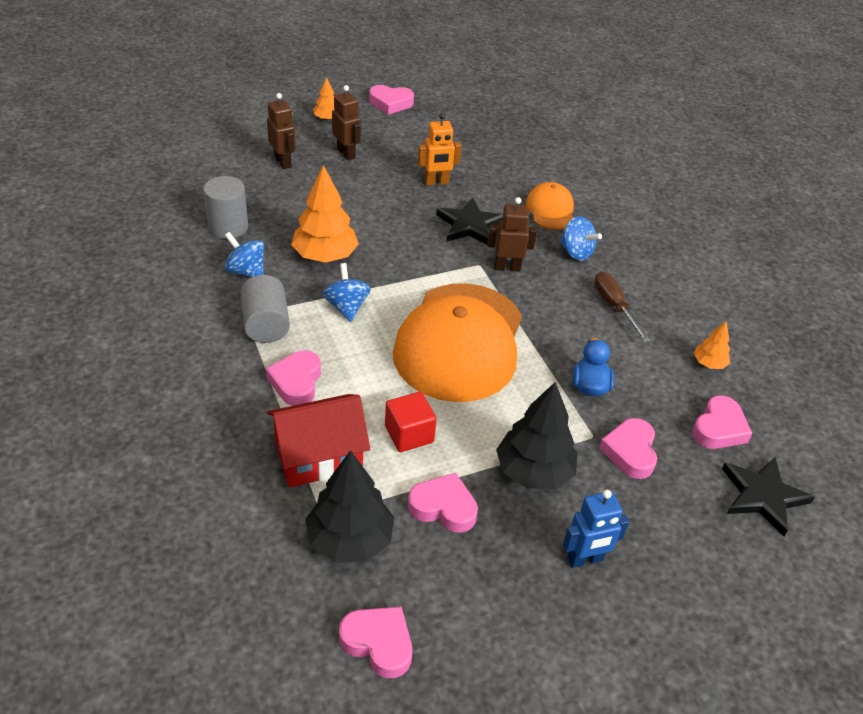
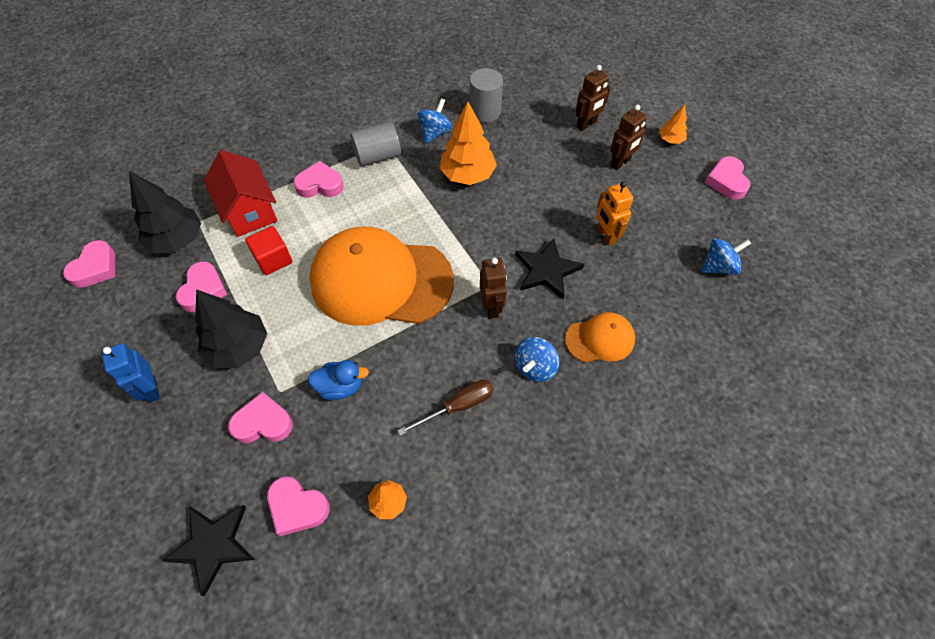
camera: 85 degrees right, 15 degrees up
(346, 307) = (408, 199): blue spinning top -> blue spinning top (718, 266)

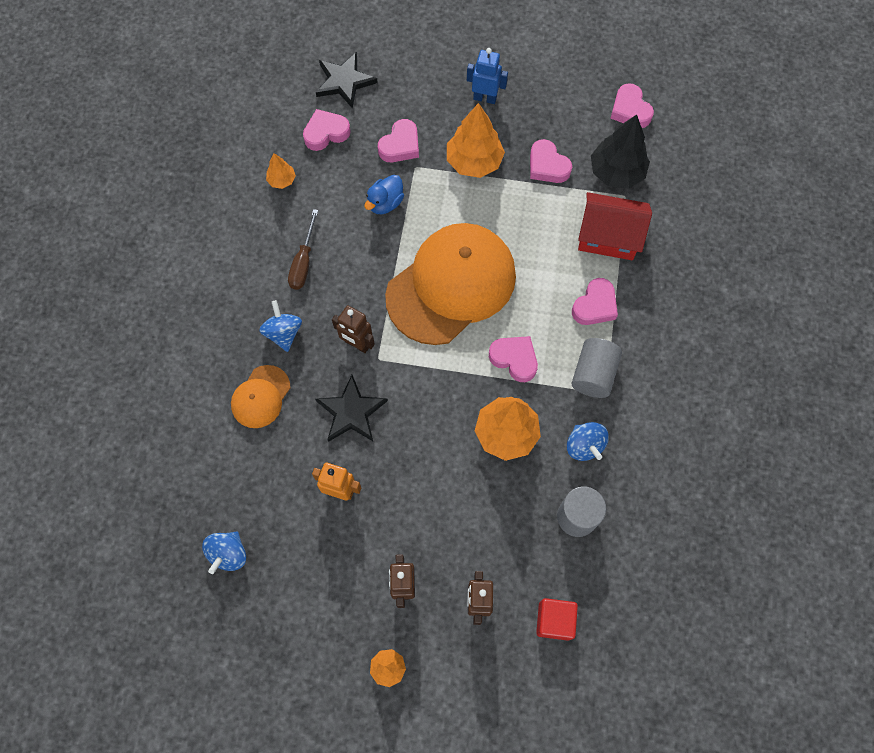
camera: 130 degrees right, 10 degrees up
(239, 347) = (474, 162): black tree -> orange tree
(273, 259) = (538, 225): red cube -> red cube (554, 620)
(726, 181) = (295, 666): pink heart -> pink heart (514, 359)

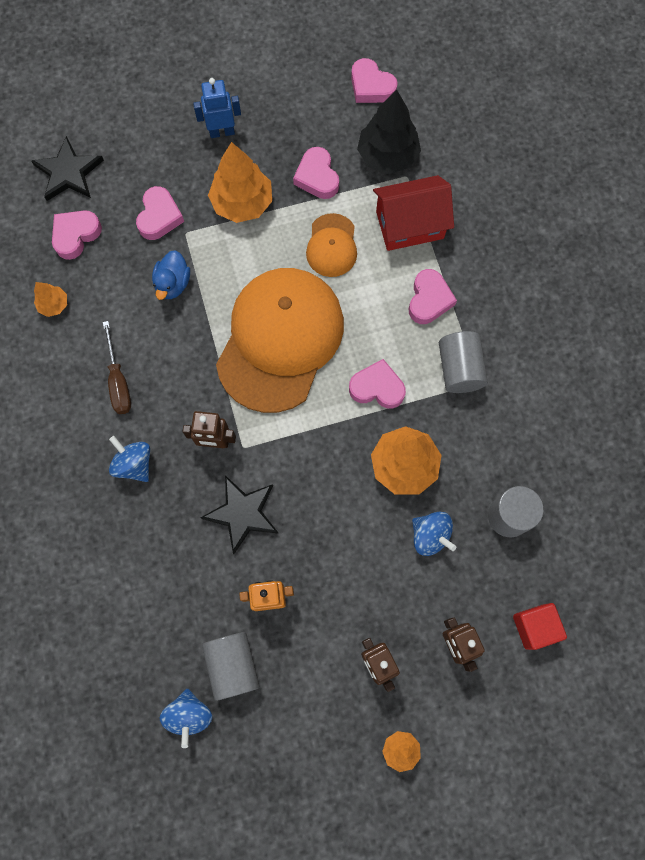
camera: 25 degrees left, 5 degrees up
(260, 397) = (143, 540): orange cap -> orange cap (332, 246)
(283, 531) = (232, 665): none -> grey cylinder
(547, 166) = (317, 177): pink heart -> pink heart turned 45 degrees clockwise
(584, 446) = (483, 443): blue spinning top -> blue spinning top (430, 535)

